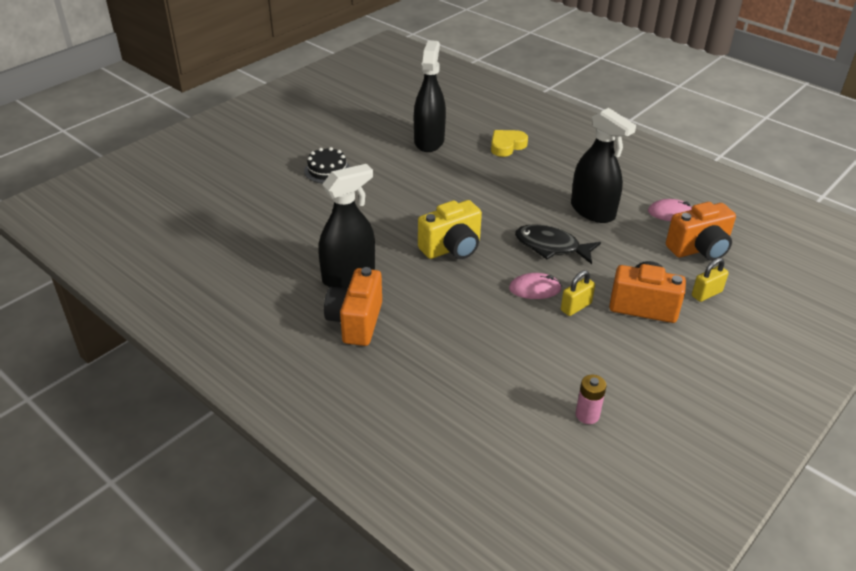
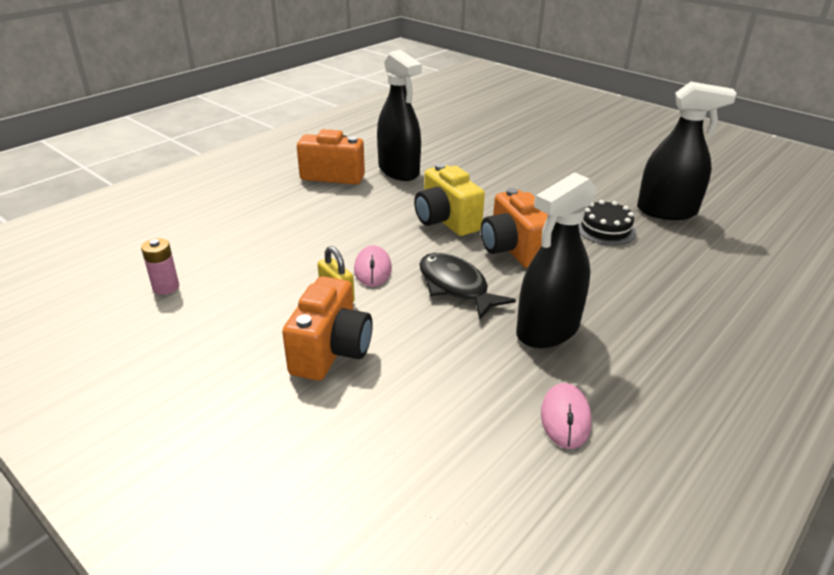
camera: 90 degrees right, 5 degrees down
(327, 170) = (572, 157): black cake -> black cake (605, 229)
(507, 146) = (691, 266): yellow heart -> none
(551, 247) = (456, 286): black fish -> black fish turned 60 degrees counterclockwise
(699, 249) = (465, 436): orange camera -> orange camera (513, 250)
(706, 294) = (349, 423): yellow padlock -> none

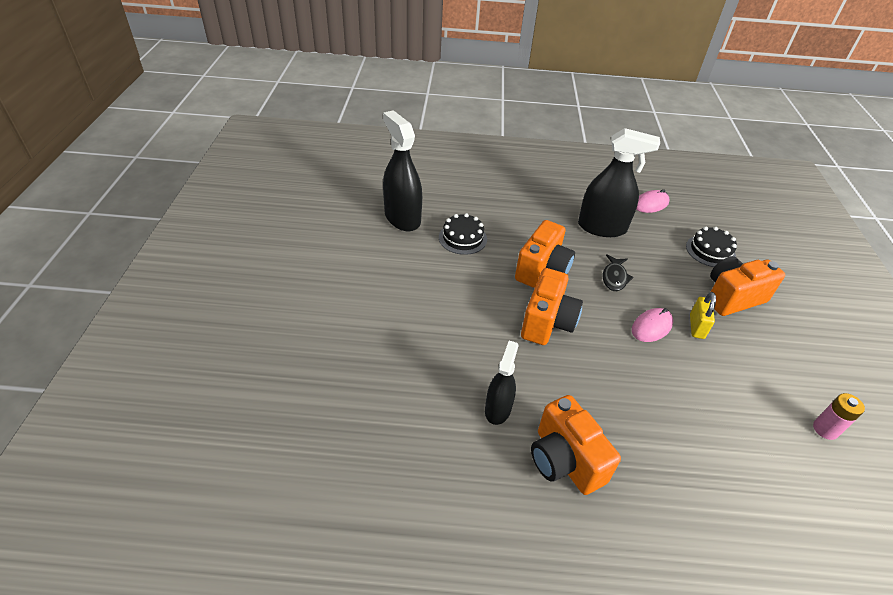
camera: 130 degrees left, 10 degrees up
(399, 171) = (498, 409): black spray bottle -> black spray bottle, size x0.59
(412, 399) = (710, 251): none -> black cake
(446, 221) = (547, 322): yellow camera -> orange camera
(456, 286) = (614, 277): black fish -> black fish, size x0.64

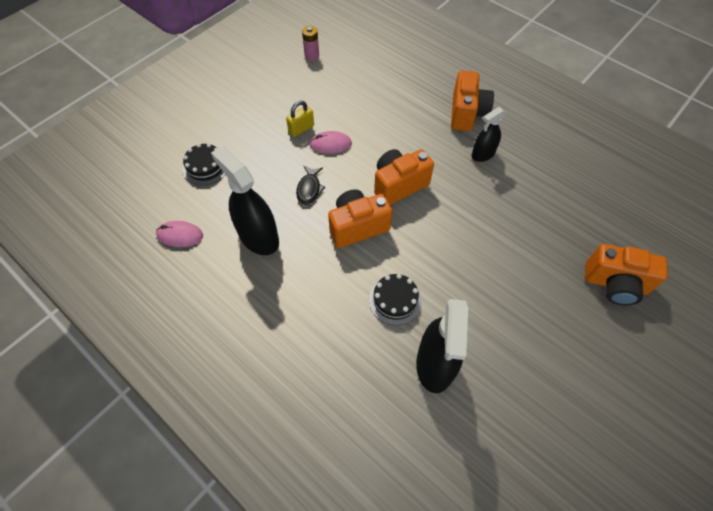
camera: 140 degrees left, 15 degrees up
(614, 277) = (309, 189): black fish -> black fish turned 135 degrees clockwise
(732, 297) = (248, 130): orange camera -> orange camera (614, 284)

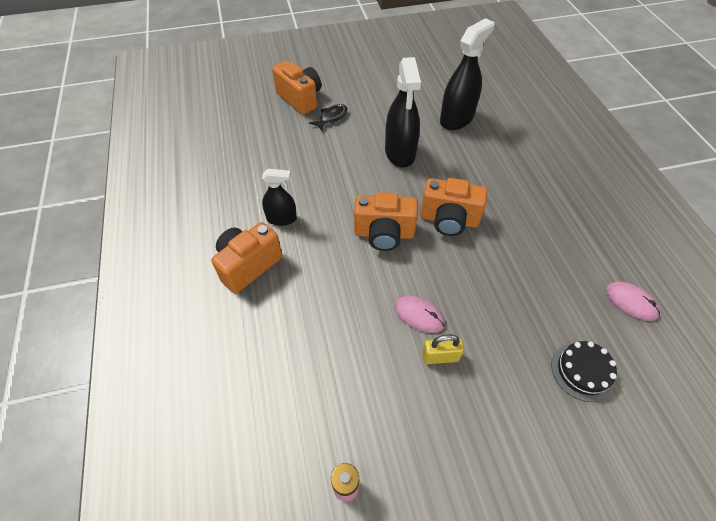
camera: 145 degrees left, 5 degrees down
(258, 237) = (547, 258): black spray bottle -> black spray bottle (400, 153)
(309, 189) = (473, 277): black fish -> black fish (331, 118)
(395, 300) = (456, 159): black cake -> none

